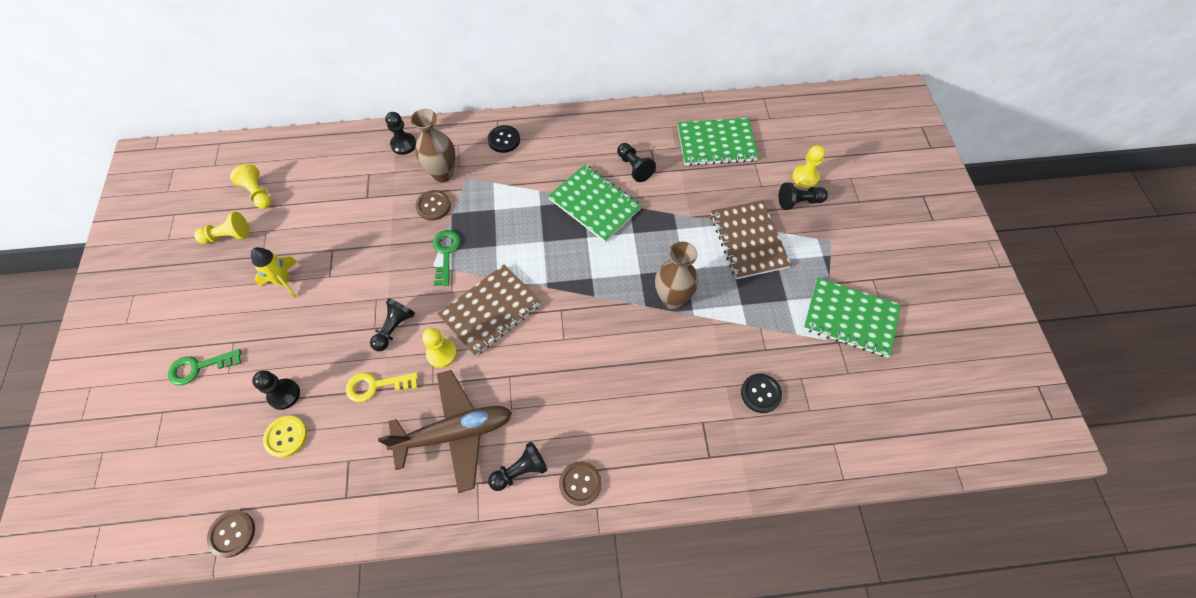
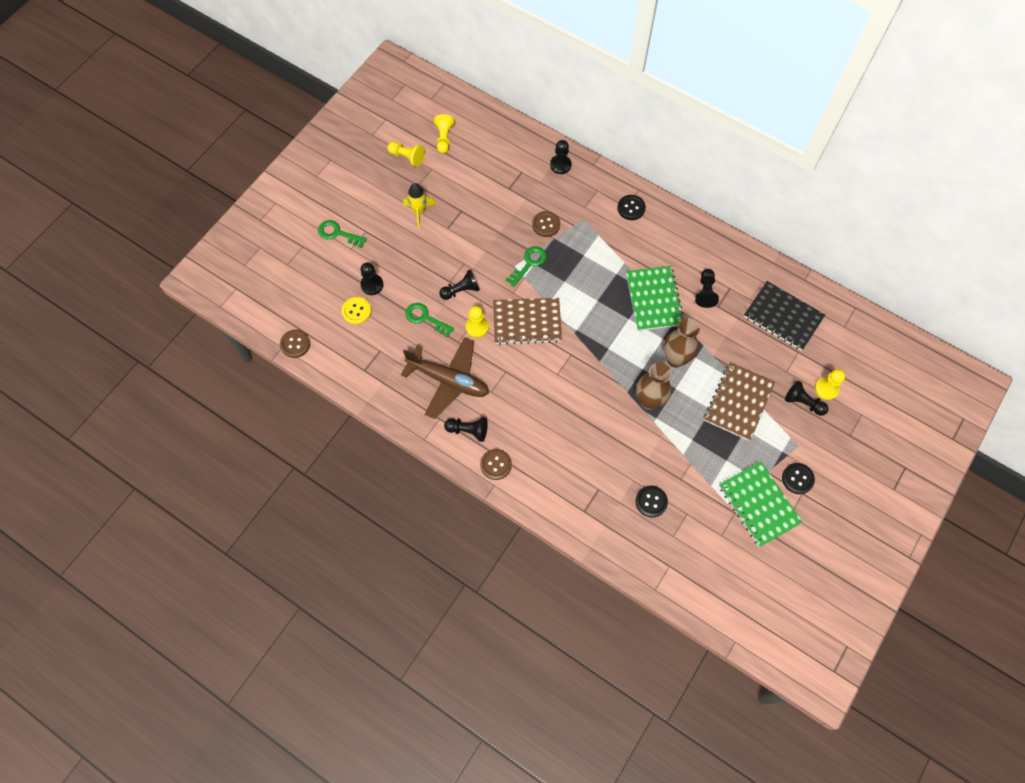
camera: 40 degrees right, 5 degrees up
(376, 386) = (425, 318): yellow key -> green key
(443, 174) = (570, 205): brown vase -> brown vase (675, 359)
(716, 143) = (783, 317): green notebook -> black notebook
(857, 270) = (797, 479): none -> black button

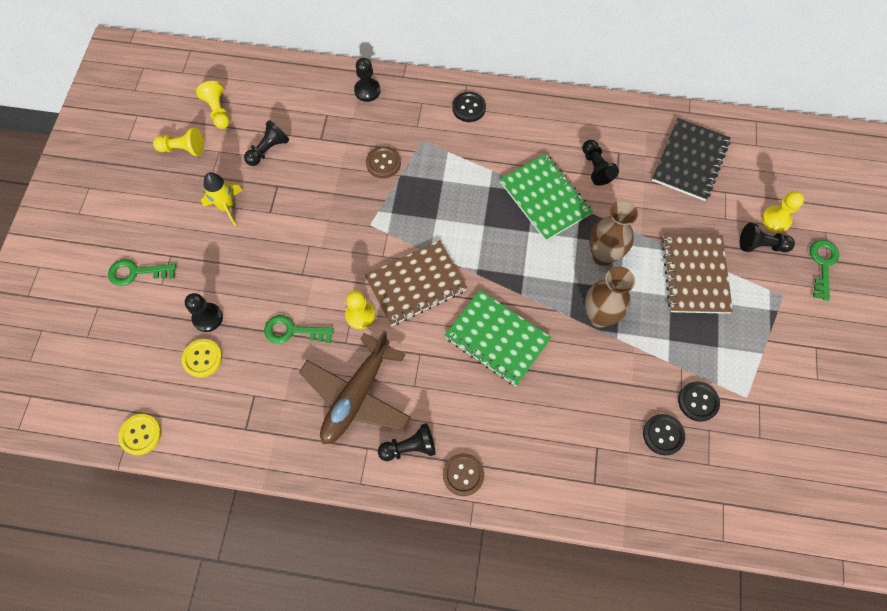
camera: 25 degrees left, 0 degrees up
(295, 344) = (141, 434): brown button -> yellow button
(448, 380) = (356, 395): brown plane -> brown plane turned 120 degrees clockwise
(461, 290) = (320, 279): black pawn -> black pawn (268, 150)
(529, 263) = (385, 215): green key -> green key (822, 264)
(759, 504) = (779, 382): green notebook -> green notebook (497, 338)
(783, 317) = (690, 161): black notebook -> black notebook turned 75 degrees counterclockwise
(797, 479) = (802, 333): black button -> black button (698, 401)

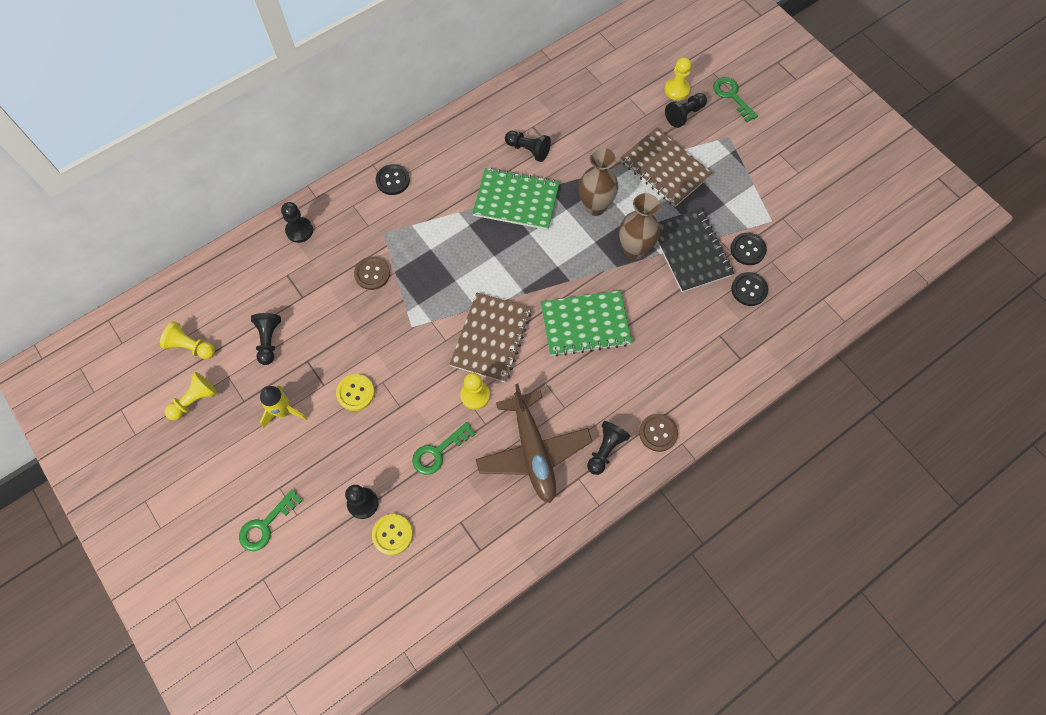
camera: 45 degrees left, 0 degrees up
(141, 434) = (407, 631): yellow button -> yellow button (355, 393)
(690, 161) = (585, 94): black notebook -> black notebook (690, 251)

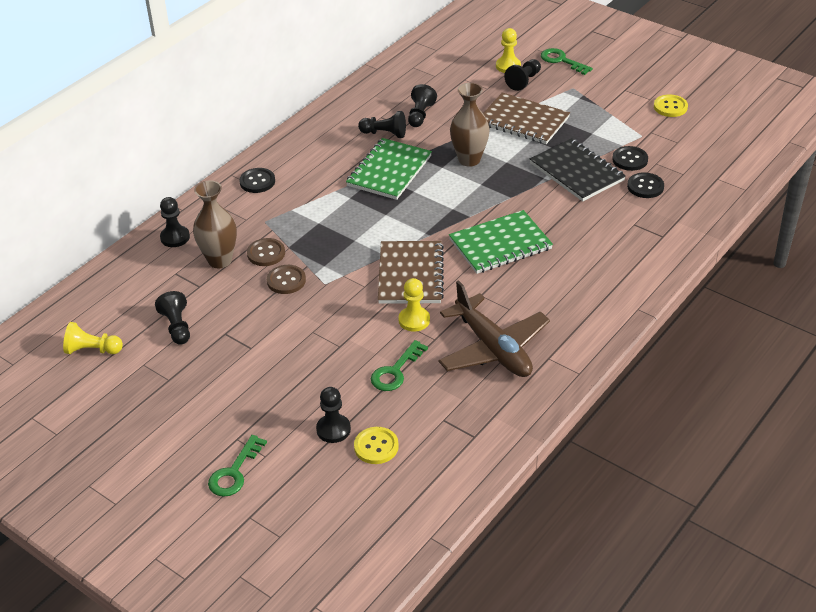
camera: 15 degrees left, 25 degrees down
(195, 400) = (114, 391): yellow pawn -> none
(284, 411) = (216, 377): yellow rocket -> none
(355, 393) = (288, 346): yellow button -> yellow button (670, 107)
(516, 200) = (389, 171): green notebook -> green notebook turned 60 degrees counterclockwise
(605, 450) = (565, 330): black pawn -> black pawn (420, 115)
(634, 249) = (522, 182): brown vase -> brown vase (220, 260)
(658, 433) = (610, 306): brown button -> brown button (286, 280)

